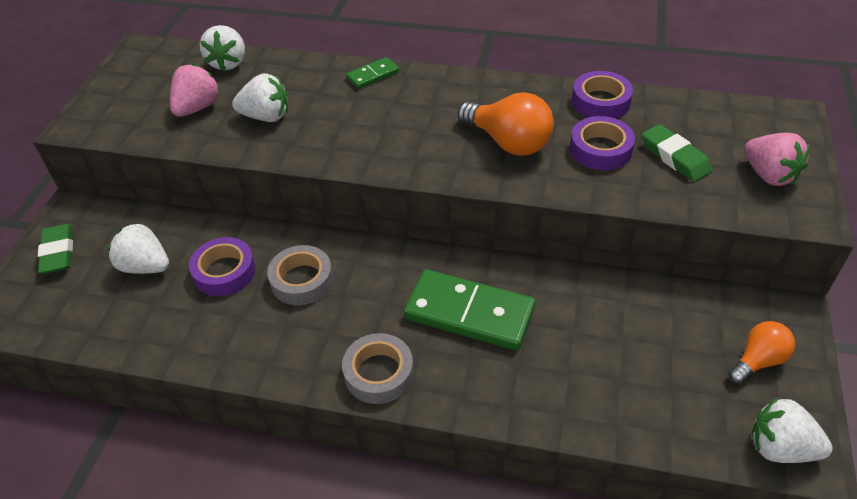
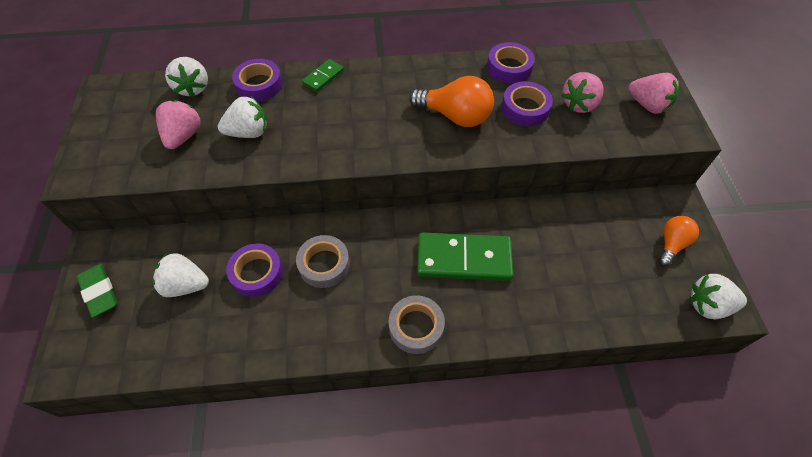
camera: 20 degrees left, 10 degrees up
(299, 71) = (259, 85): none -> purple tape
(674, 157) = (579, 104): green eraser -> pink strawberry

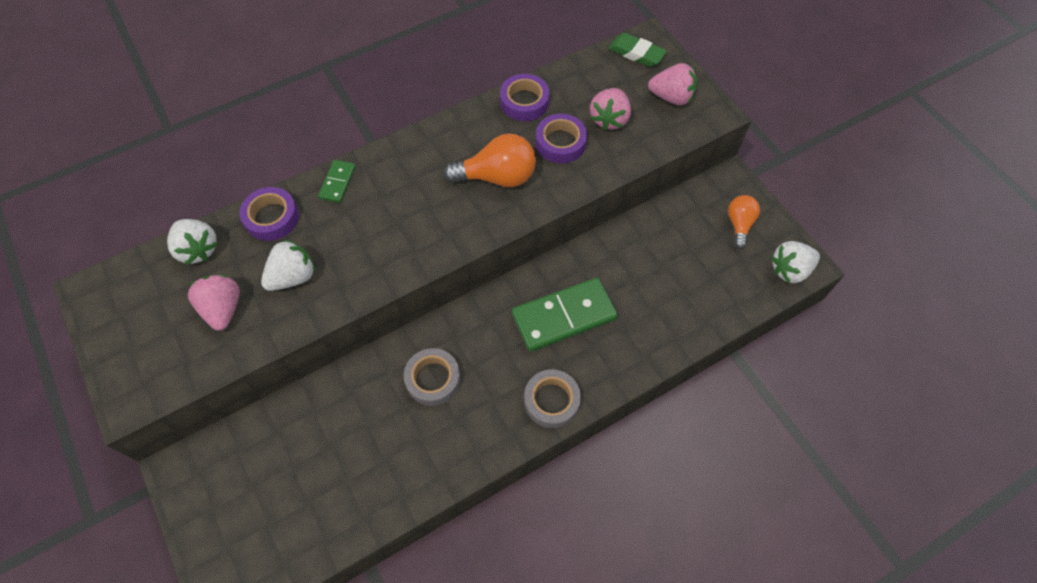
camera: 25 degrees left, 5 degrees up
(100, 292) = (214, 509): green eraser -> green eraser (636, 53)
(185, 285) = (303, 461): white strawberry -> none
(257, 273) = (370, 417): purple tape -> none

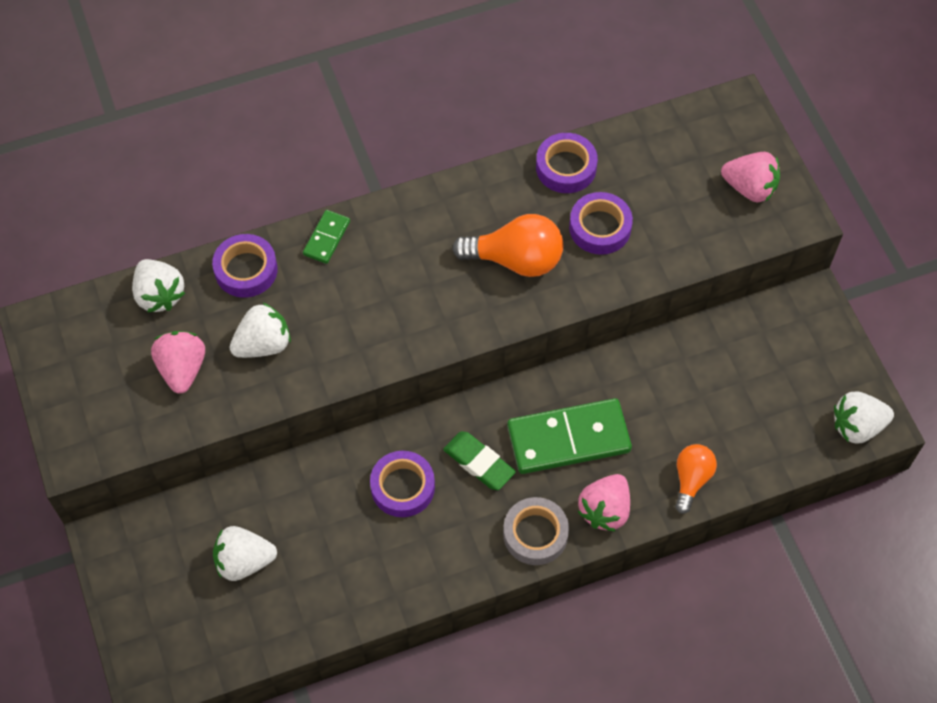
camera: 10 degrees right, 0 degrees up
(303, 468) = (244, 561): none -> white strawberry
(433, 379) = (402, 487): grey tape -> purple tape
(609, 119) = (666, 206): pink strawberry -> pink strawberry (605, 510)
(636, 53) = (719, 122): green eraser -> green eraser (479, 463)
(739, 224) = (809, 359): orange light bulb -> orange light bulb (691, 479)

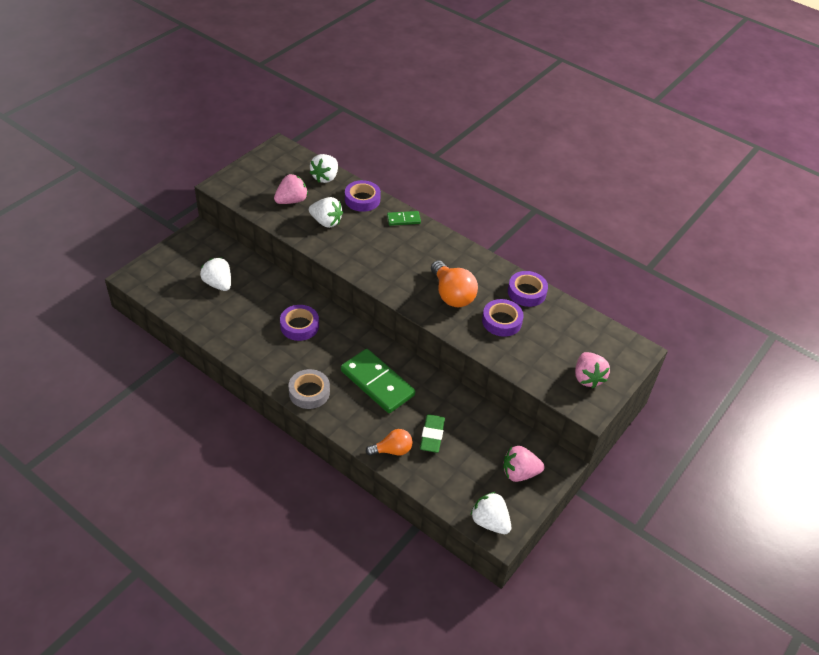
camera: 55 degrees right, 15 degrees down
(479, 463) = (335, 351): green eraser -> green eraser (432, 435)
(605, 510) = (345, 417): pink strawberry -> pink strawberry (519, 473)

